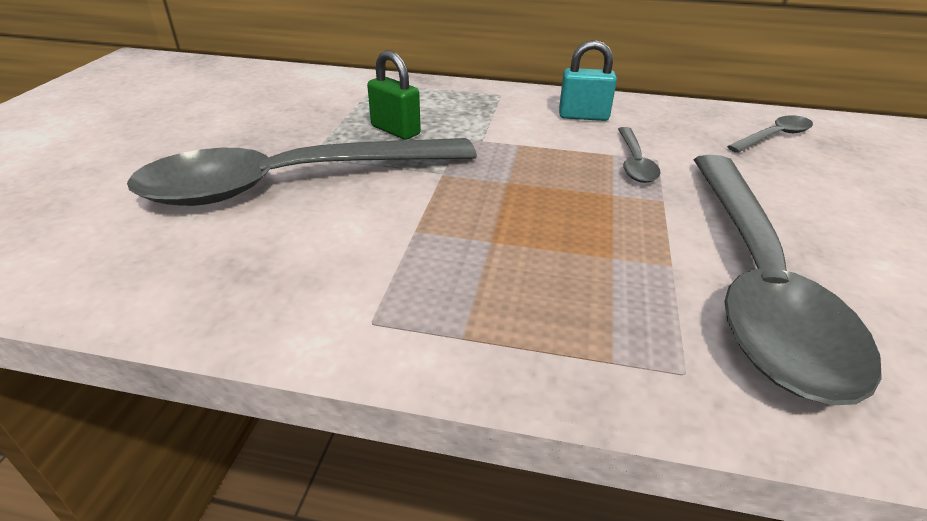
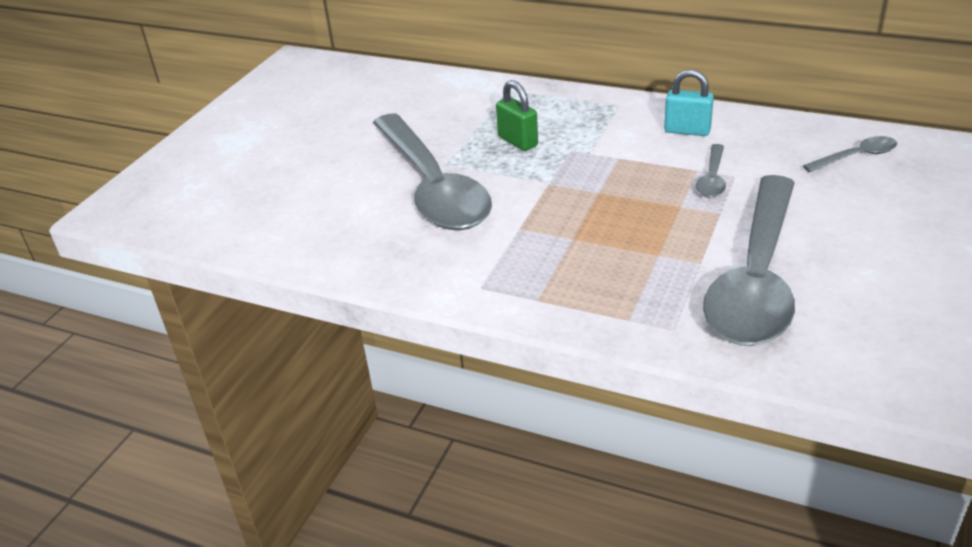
camera: 15 degrees right, 0 degrees up
(291, 183) = (432, 187): grey spoon -> grey spoon turned 105 degrees counterclockwise

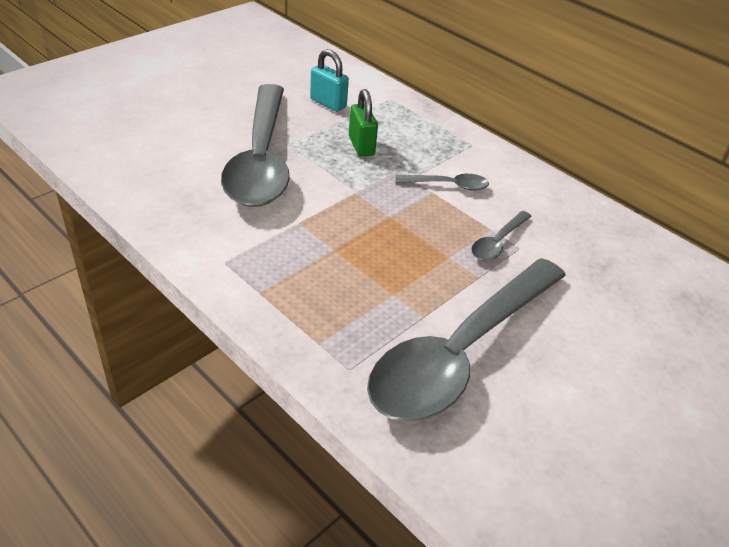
camera: 15 degrees right, 5 degrees up
(687, 131) = (511, 190): turquoise padlock -> turquoise padlock (328, 103)
(856, 157) = (647, 273): grey spoon -> grey spoon (448, 185)

